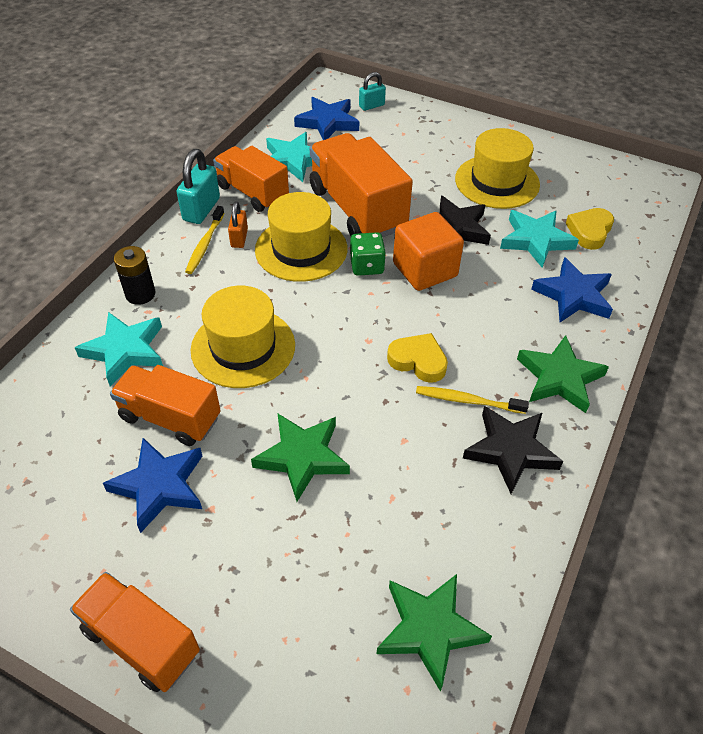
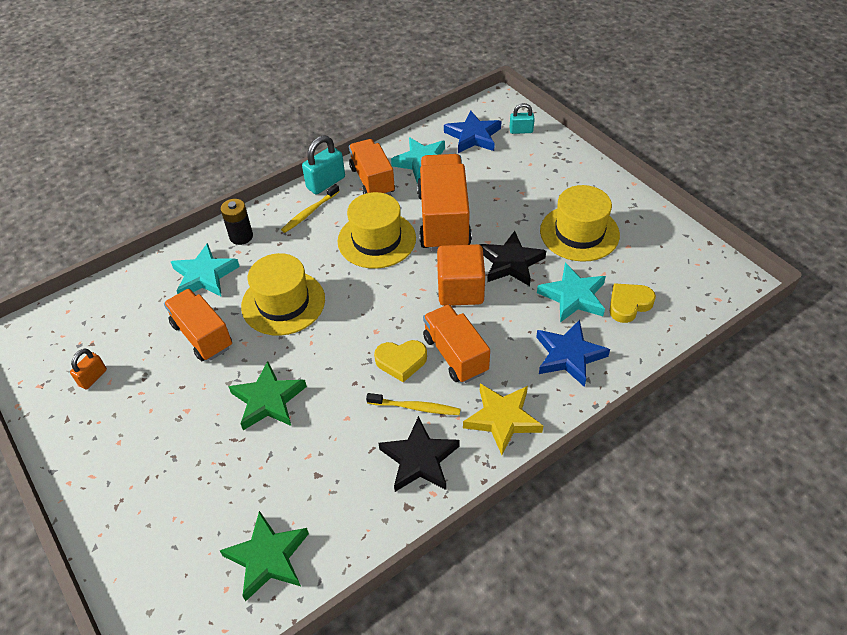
camera: 30 degrees right, 0 degrees up
(141, 641) = (92, 477): orange truck -> orange truck (455, 354)
(159, 486) = (165, 381): blue star -> none
(239, 238) = (337, 215): orange padlock -> orange padlock (93, 377)
(367, 266) = (417, 270): green dice -> none
(418, 361) = (401, 361): yellow heart -> yellow heart turned 120 degrees clockwise
(467, 401) = (415, 407): yellow toothbrush -> yellow toothbrush turned 150 degrees clockwise
(559, 378) = (502, 419): green star -> yellow star

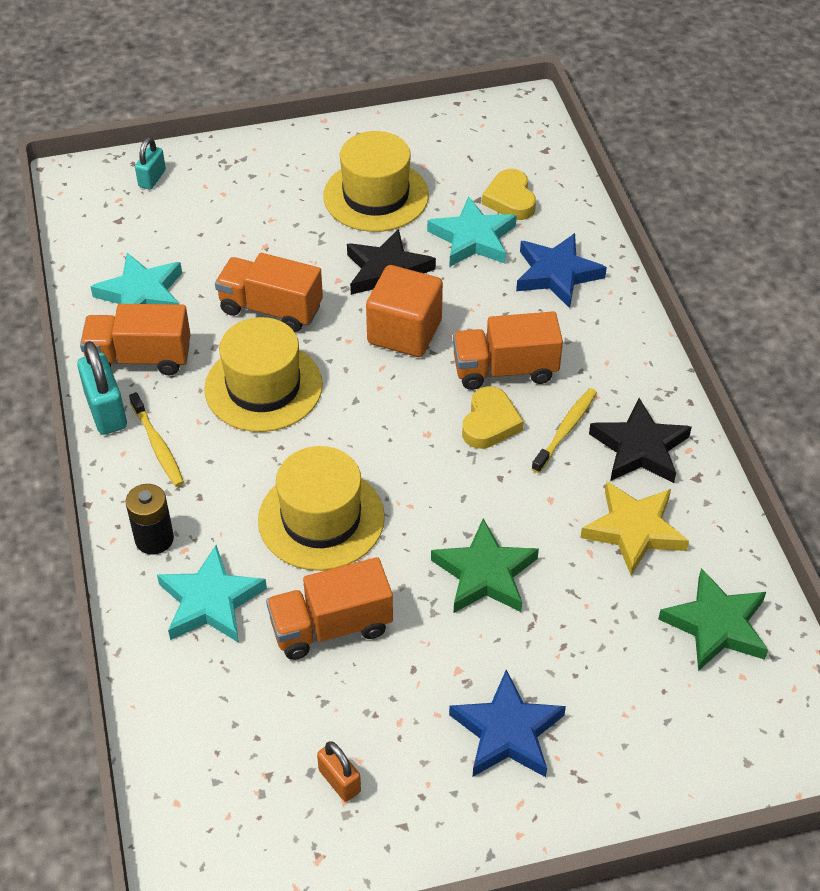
camera: 70 degrees left, 0 degrees up
(443, 220) = (271, 309): orange truck -> orange truck, size x0.66
(473, 136) = (126, 227): blue star -> blue star (507, 732)
(502, 419) = (617, 359): yellow star -> yellow star (634, 530)

